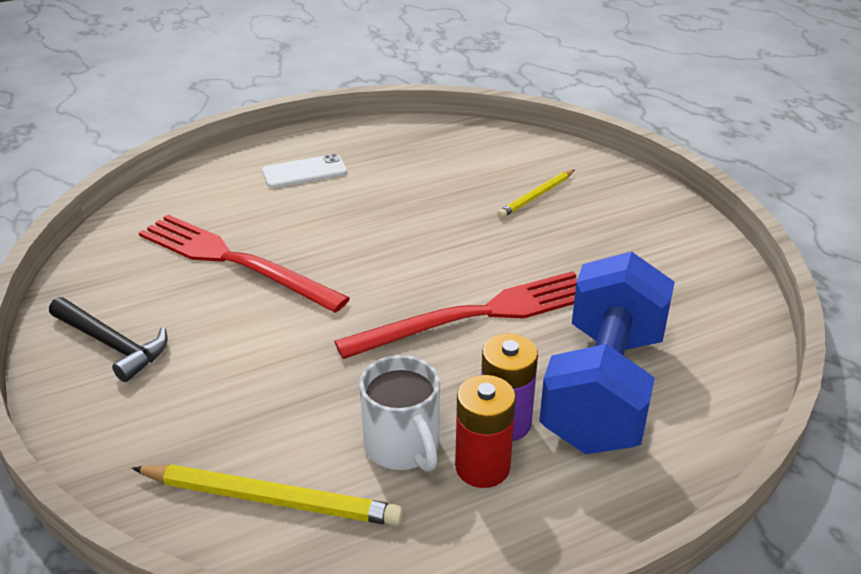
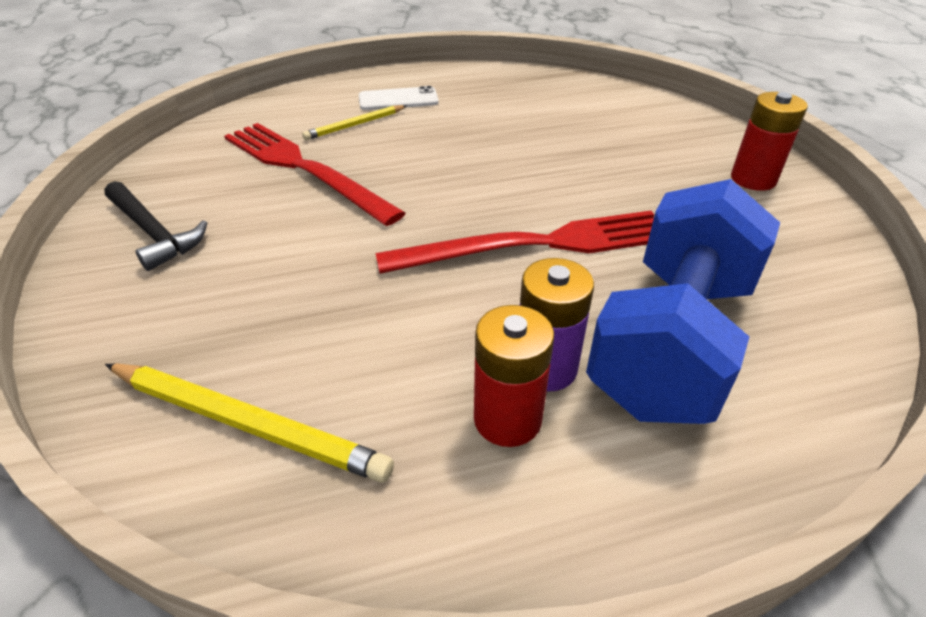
camera: 10 degrees right, 5 degrees up
(403, 446) = (418, 380): white mug -> none
(536, 196) = (621, 138): yellow pencil -> yellow pencil (355, 125)
(660, 229) = (753, 179): none -> red battery

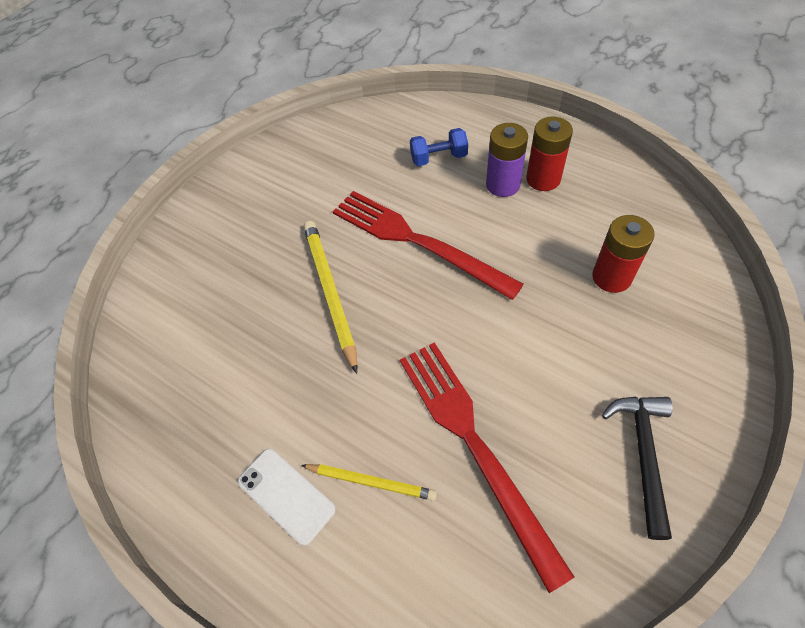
camera: 125 degrees left, 15 degrees up
(246, 423) = (655, 252): yellow pencil -> yellow pencil (330, 292)
(304, 169) = (474, 445): red fork -> red fork turned 150 degrees clockwise
(671, 342) = (438, 158): blue dumbbell -> blue dumbbell, size x0.41
(753, 179) = (244, 190): red battery -> red battery (611, 277)

